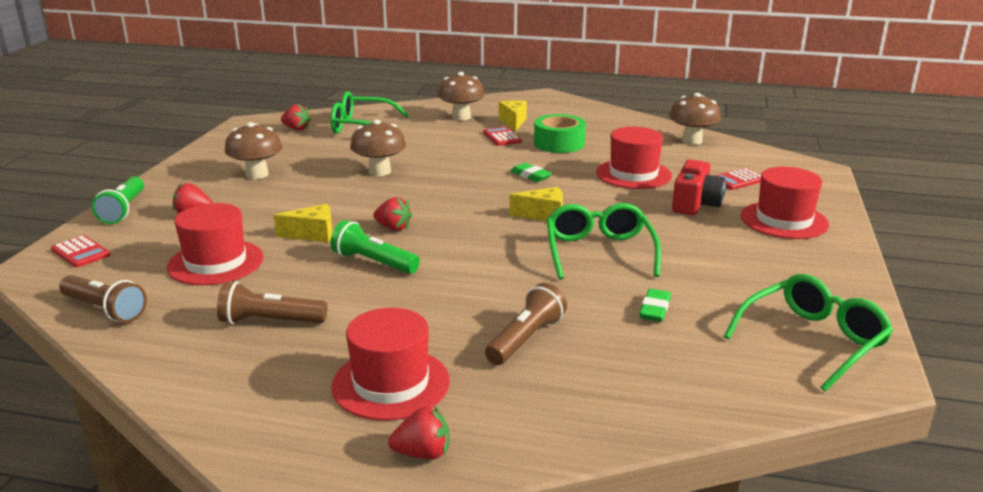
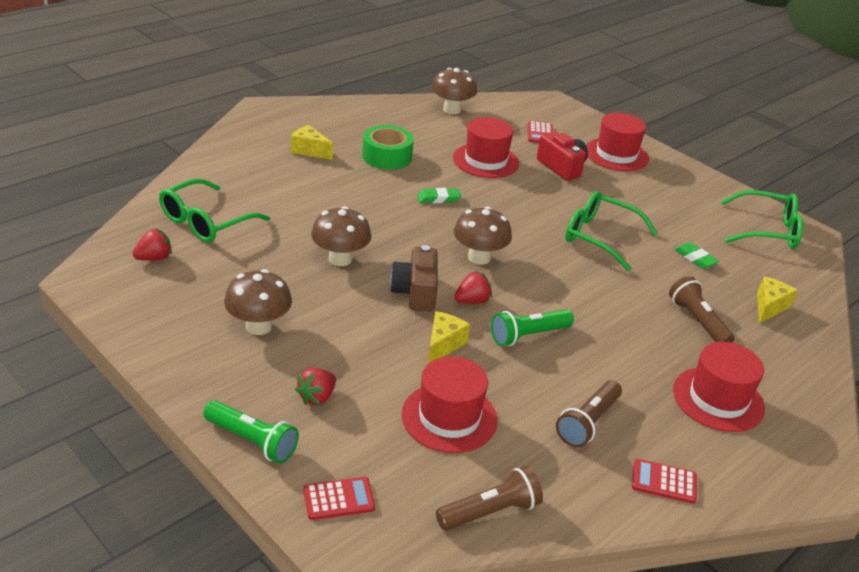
camera: 60 degrees left, 10 degrees up
(373, 206) = (415, 292): none -> brown camera
(422, 453) = (806, 418): red strawberry -> none
(461, 117) = (259, 166): brown mushroom -> brown mushroom (479, 257)
(502, 137) = (337, 171): red calculator -> red calculator (664, 482)
(543, 215) = (519, 229): yellow cheese -> yellow cheese (769, 307)
(812, 340) = (767, 230): green glasses -> green glasses turned 105 degrees clockwise

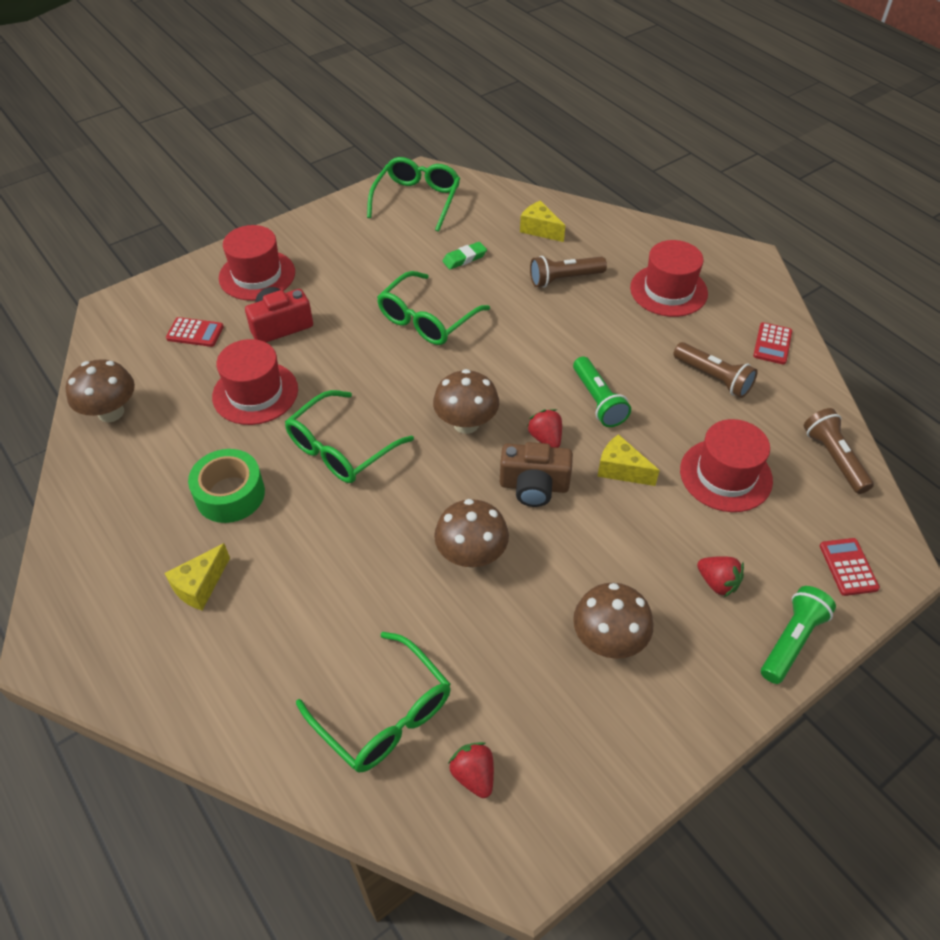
camera: 80 degrees left, 15 degrees up
(438, 198) = (341, 448): green eraser -> green glasses

